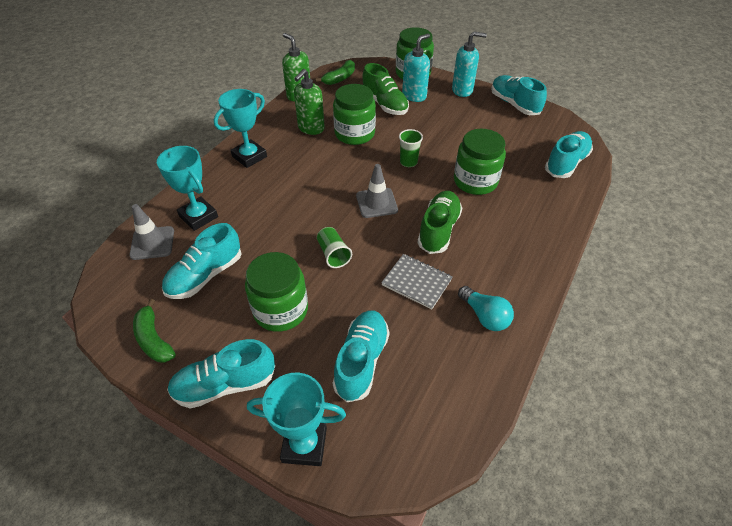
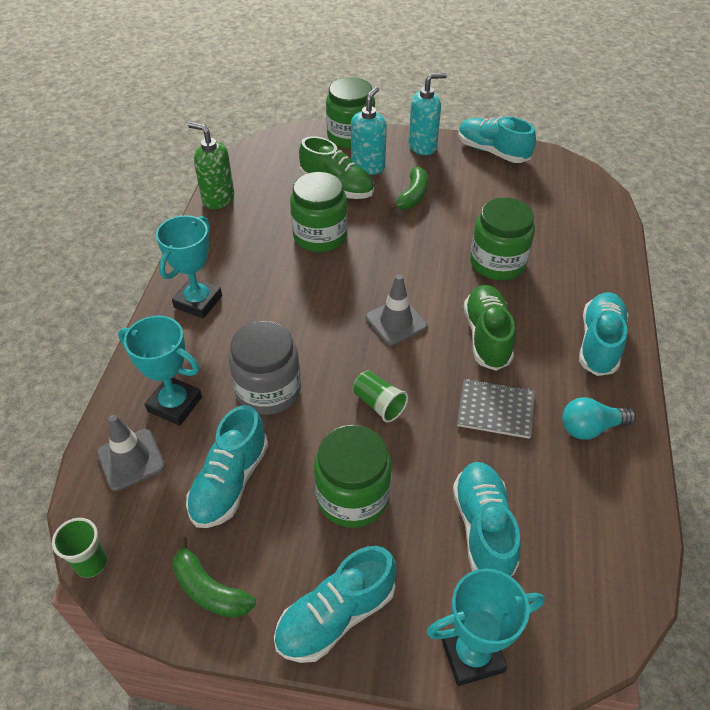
camera: 20 degrees left, 0 degrees up
(263, 224) = (268, 390): none -> grey jar
(311, 128) = (259, 242): green soap dispenser -> none
(340, 78) = (260, 163): green banana -> green banana (413, 196)
(408, 162) = (407, 258): green cup -> green cup (91, 563)
(484, 316) = (591, 428): turquoise light bulb -> turquoise light bulb turned 135 degrees clockwise
(566, 163) = (586, 214): turquoise shoe -> turquoise shoe (599, 343)

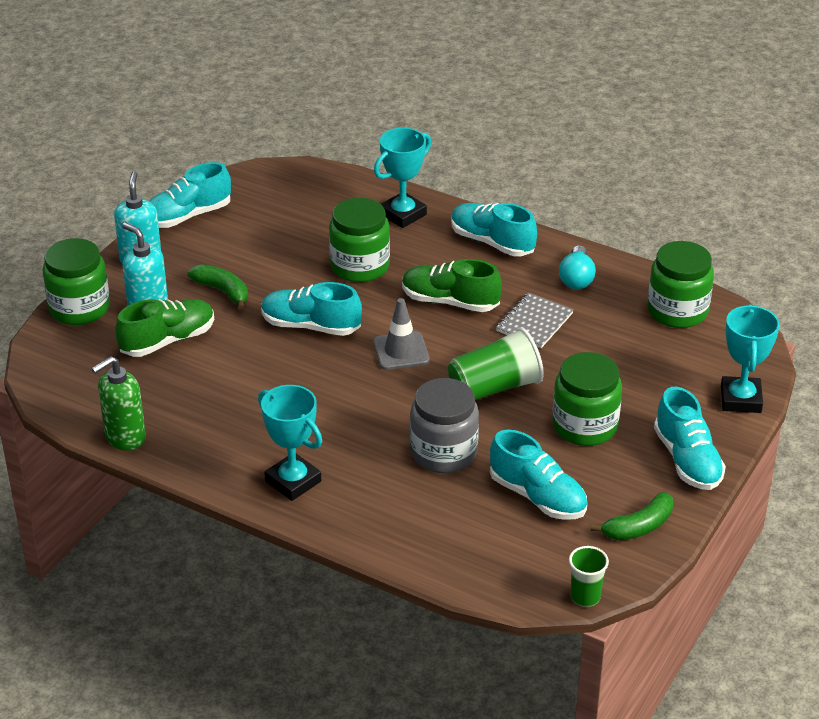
camera: 70 degrees left, 10 degrees down
(131, 459) = (483, 558): grey traffic cone -> none
(175, 404) = (429, 519): turquoise trophy -> turquoise trophy (403, 214)
(320, 236) = (244, 372): green jar -> green jar (677, 311)
(378, 404) = (494, 387): green cup -> green cup, size x1.72
(483, 528) = (644, 364): turquoise shoe -> turquoise shoe (310, 326)

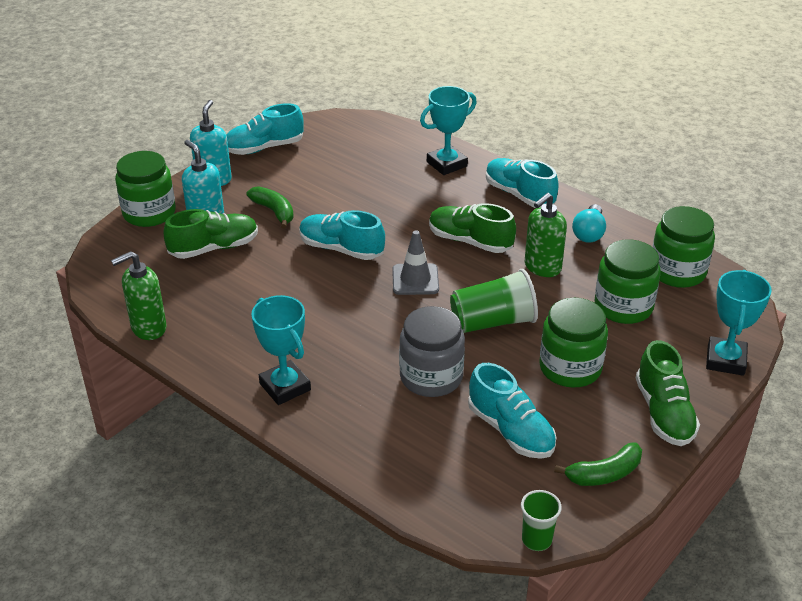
camera: 10 degrees right, 0 degrees up
(360, 266) = (398, 203): green jar -> green jar (623, 307)
(534, 322) = (542, 267): grey notebook -> green soap dispenser
(687, 460) = (664, 413): turquoise shoe -> green shoe

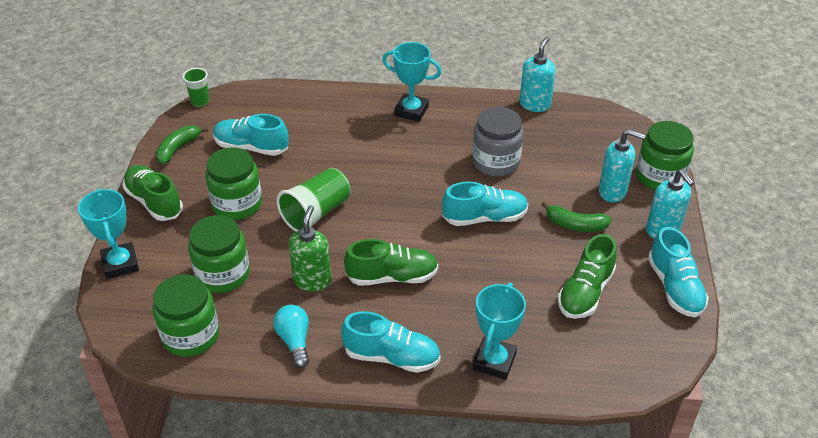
camera: 145 degrees right, 5 degrees up
(148, 328) = (535, 104): green soap dispenser -> turquoise soap dispenser
(214, 248) = (574, 173): green shoe -> green shoe (585, 292)
(264, 148) = (674, 287): turquoise shoe -> turquoise shoe turned 135 degrees clockwise
(415, 279) = (403, 219): grey traffic cone -> none
(431, 377) = (327, 156): grey jar -> grey jar (496, 162)

